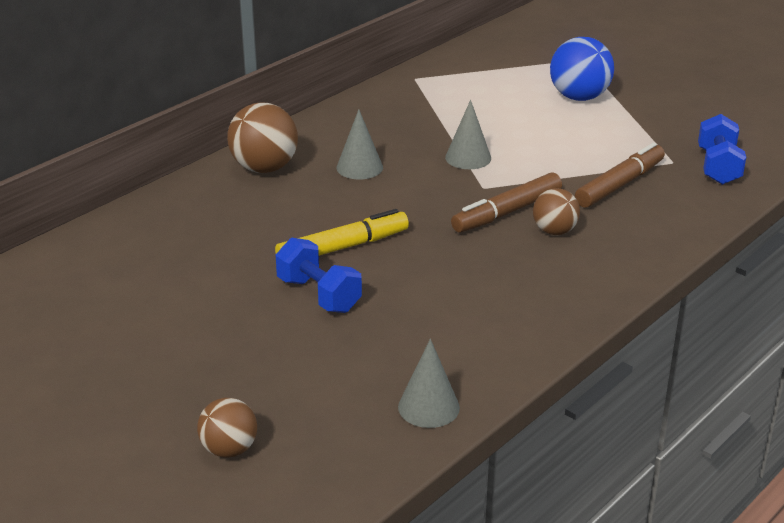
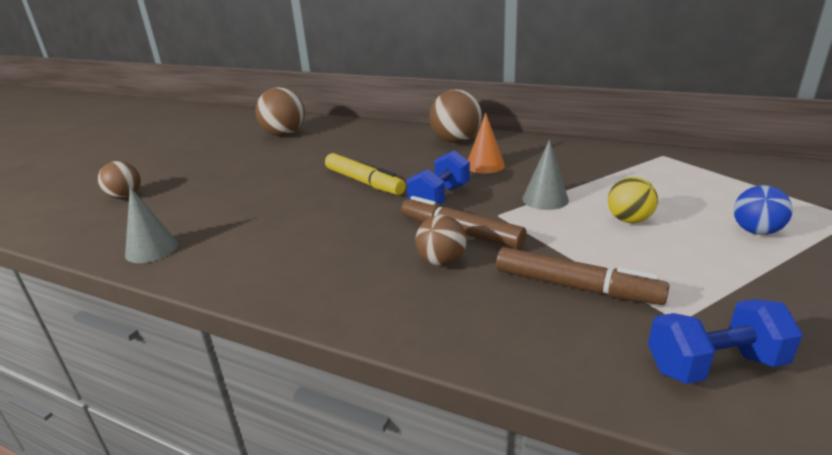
camera: 75 degrees right, 5 degrees down
(84, 295) = (284, 135): none -> brown ball
(319, 295) = (298, 187): blue dumbbell -> blue dumbbell (440, 198)
(359, 167) = (485, 165): grey cone -> orange cone
(533, 134) = (629, 220): none -> yellow ball
(579, 97) = (756, 231): blue ball -> blue ball, size x0.62

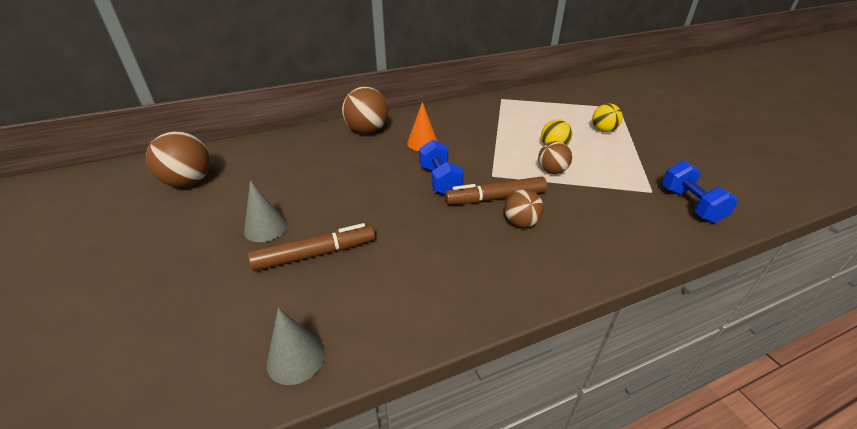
camera: 50 degrees left, 10 degrees up
(125, 196) = (124, 338): brown ball -> brown ball (551, 171)
(364, 182) = (363, 193): yellow marker -> none
(545, 199) = (497, 153): grey cone -> grey cone (265, 228)
(575, 287) = (597, 199): brown marker -> brown marker (315, 254)
(714, 365) = (690, 205): blue dumbbell -> blue dumbbell turned 45 degrees counterclockwise
(756, 231) = (603, 130): blue ball -> yellow ball

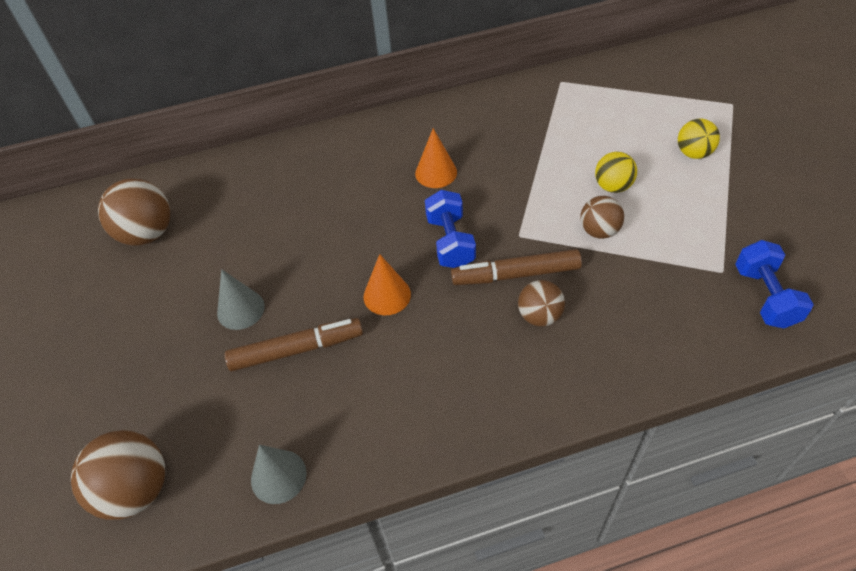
camera: 10 degrees right, 15 degrees up
(367, 131) = (364, 146): brown ball -> brown ball (136, 489)
(392, 214) = (387, 295): none -> orange cone

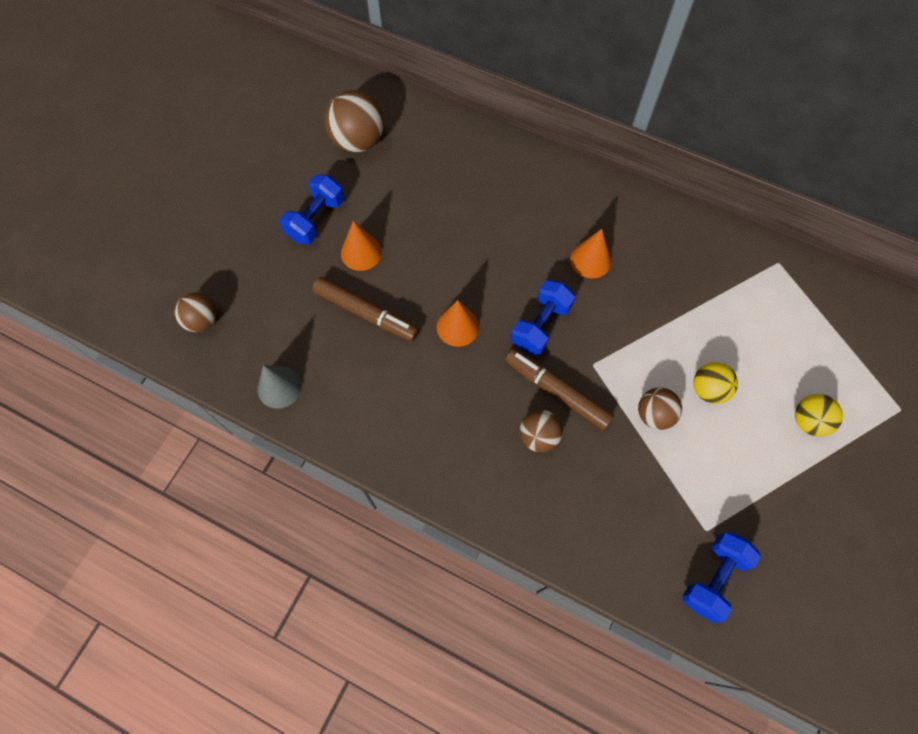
camera: 40 degrees right, 15 degrees up
(136, 489) = (202, 320): brown ball -> brown ball, size x0.62
(169, 317) = (316, 219): none -> blue dumbbell
(240, 309) = (361, 252): grey cone -> orange cone

